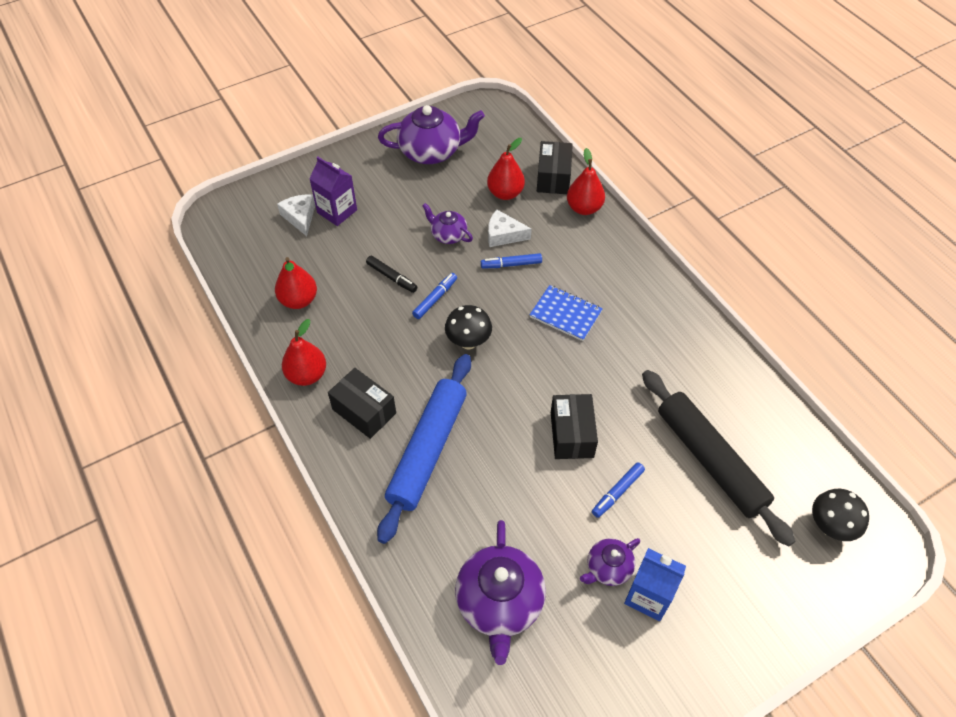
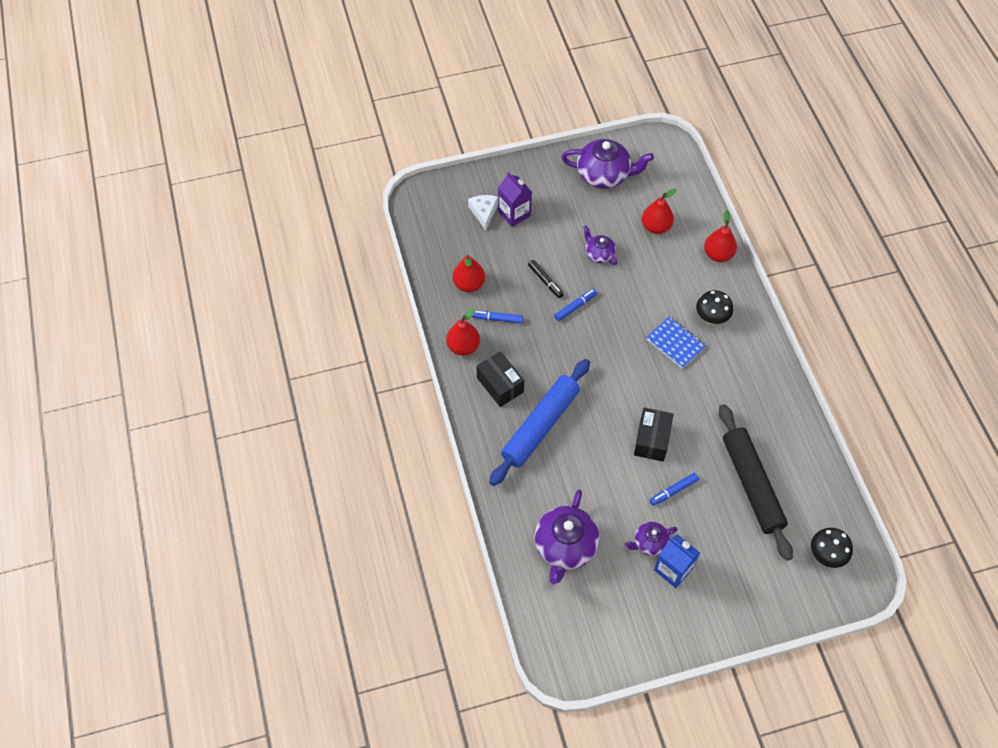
camera: 15 degrees right, 5 degrees up
(468, 342) = (592, 348): black mushroom -> black mushroom (711, 318)
(503, 235) = (644, 264): white cheese -> none
(511, 264) = (643, 291): blue marker -> blue marker (497, 319)
(553, 177) = (700, 221): black box -> none

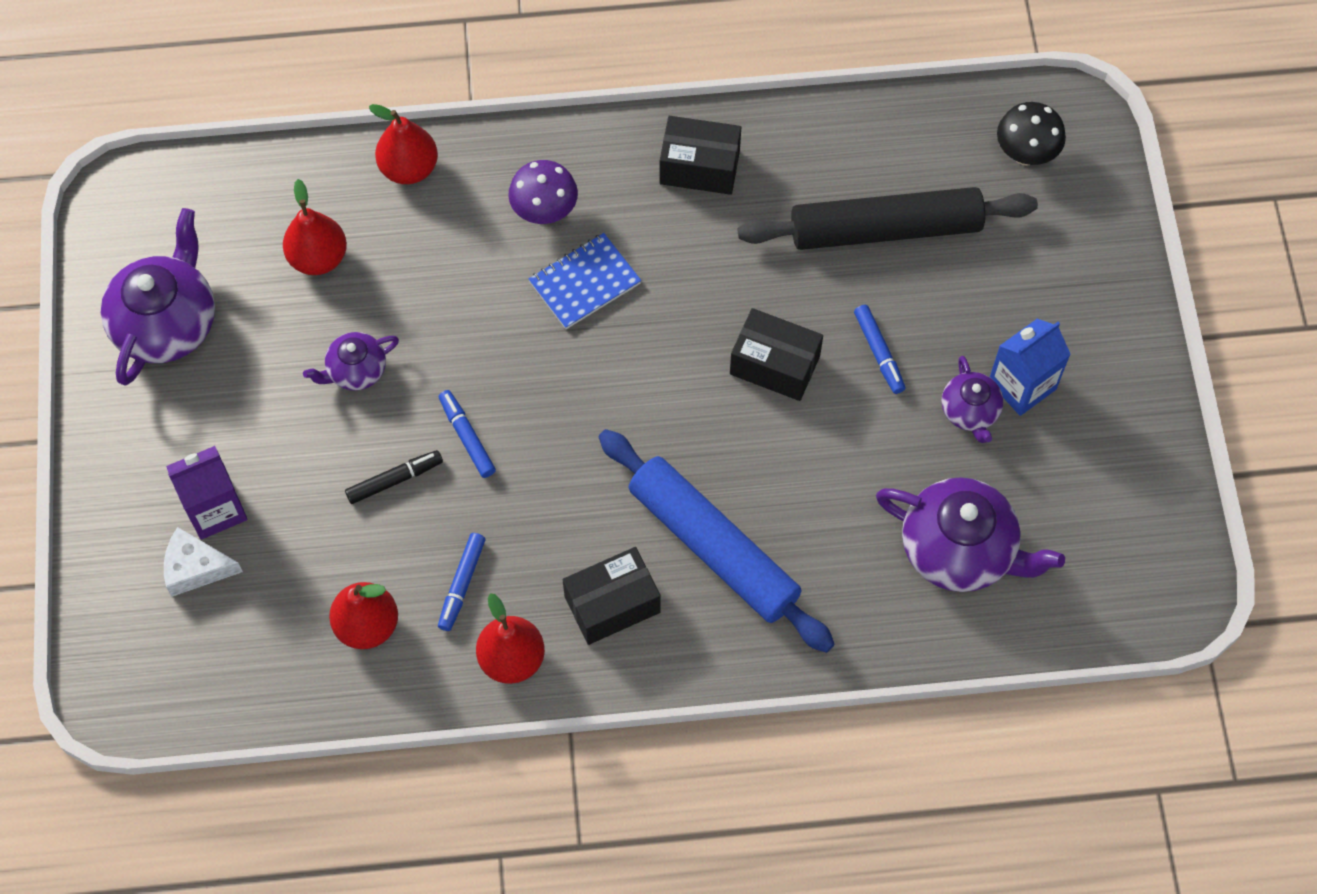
camera: 80 degrees left, 5 degrees up
(711, 318) = (544, 212): black mushroom -> purple mushroom
(761, 386) = (699, 167): none -> black box

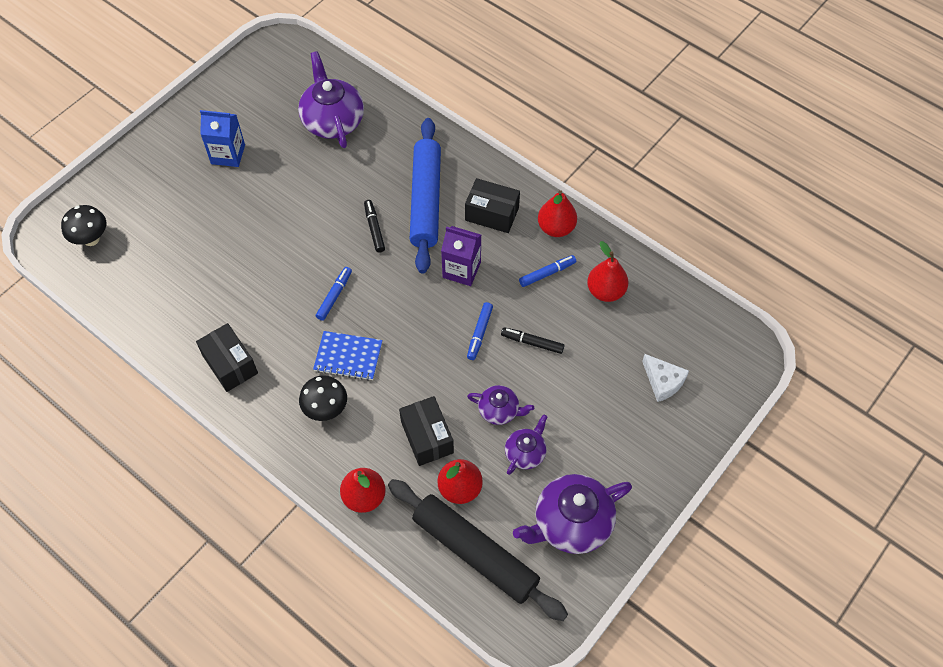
camera: 135 degrees left, 5 degrees down
(215, 509) = (630, 401): purple carton -> purple carton (461, 270)
(544, 212) = (326, 409): purple mushroom -> black mushroom
(731, 453) = (374, 228): none -> black marker
(774, 365) = (312, 247): black box -> black box (427, 437)
(879, 352) = (264, 214): blue marker -> blue marker (334, 296)
(885, 229) = (192, 261): black rolling pin -> black rolling pin (475, 552)
(970, 411) = (261, 162): purple teapot -> purple teapot (525, 453)

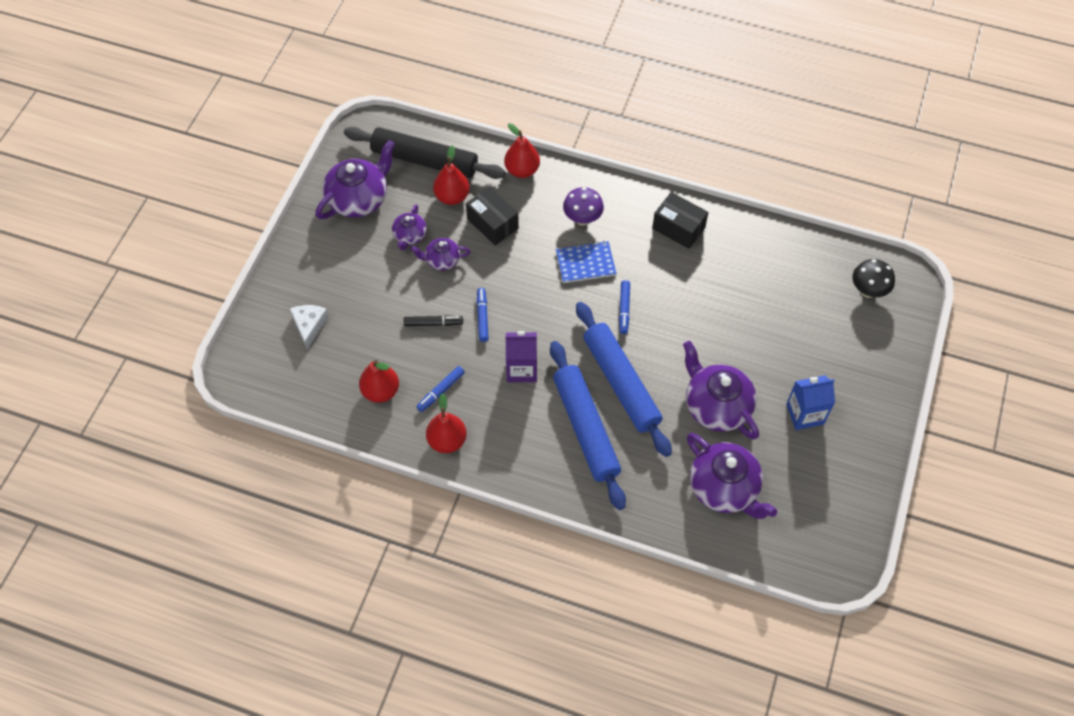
camera: 160 degrees right, 0 degrees up
(300, 183) = (716, 406): none -> purple teapot
(326, 409) = (582, 219): black mushroom -> purple mushroom
(374, 228) = (621, 383): black marker -> blue rolling pin
(492, 214) = (515, 435): black box -> none
(663, 381) = (309, 325): white cheese -> white cheese turned 60 degrees clockwise

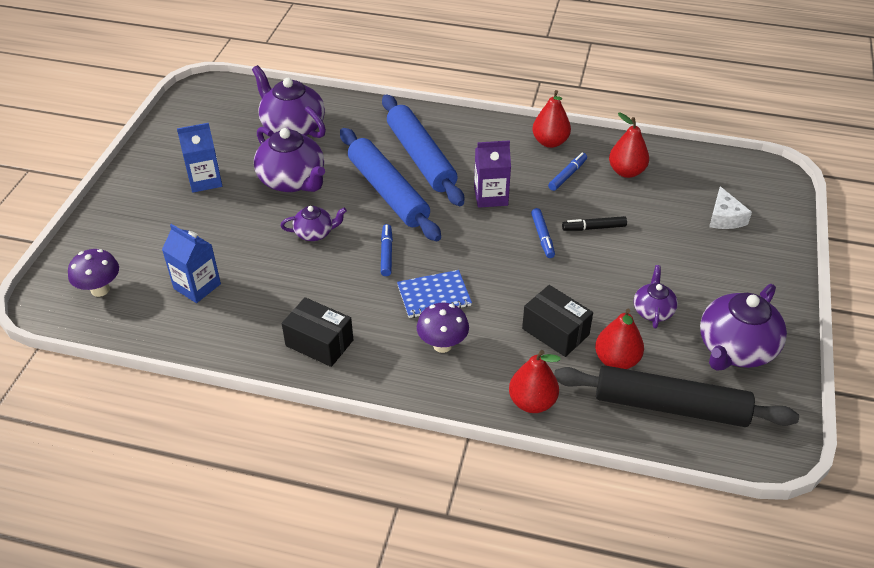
camera: 175 degrees right, 15 degrees down
(442, 260) = (605, 287): purple teapot -> purple teapot (315, 233)
(786, 288) = (197, 286): none -> blue carton
(868, 291) = (100, 290): black mushroom -> purple mushroom

